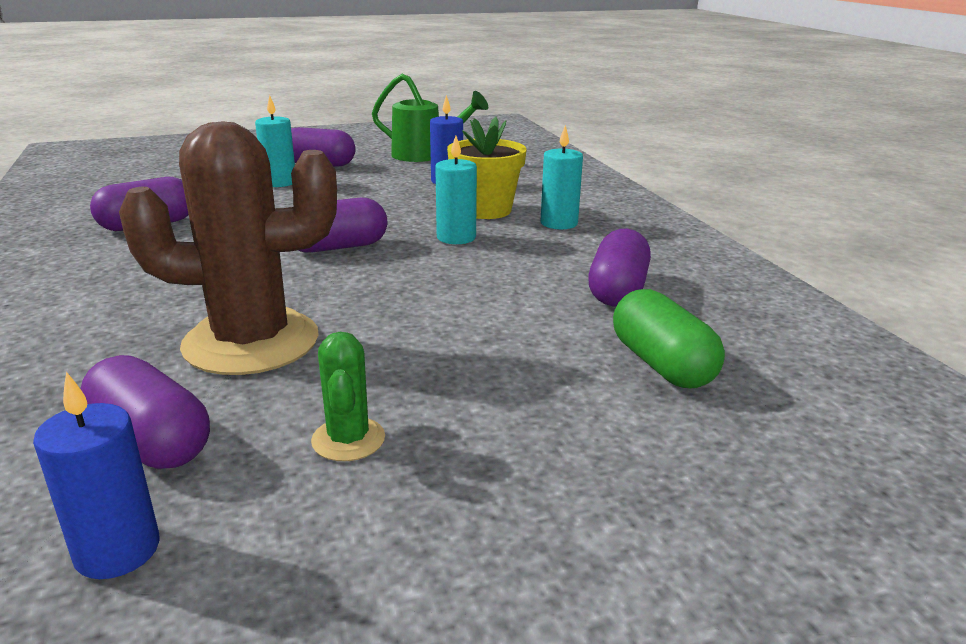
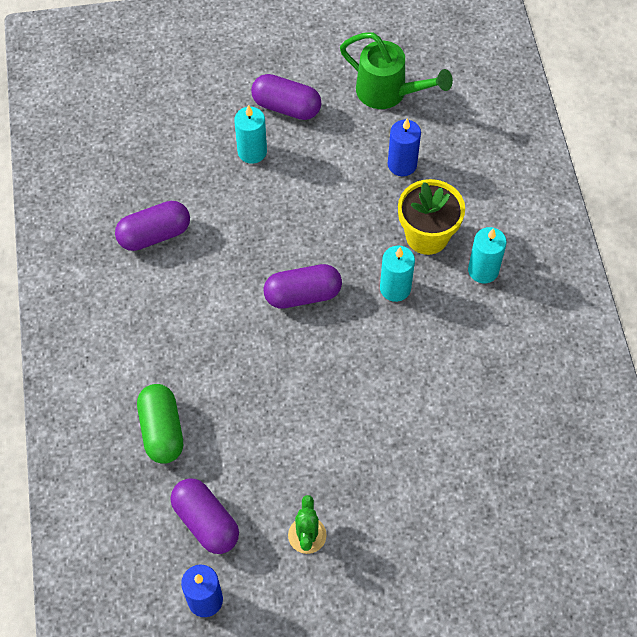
camera: 10 degrees right, 35 degrees up
(251, 342) = (249, 428): brown cactus -> none
(617, 290) = (498, 391): purple capsule -> none
(662, 364) = (497, 488): green capsule -> green capsule (162, 430)

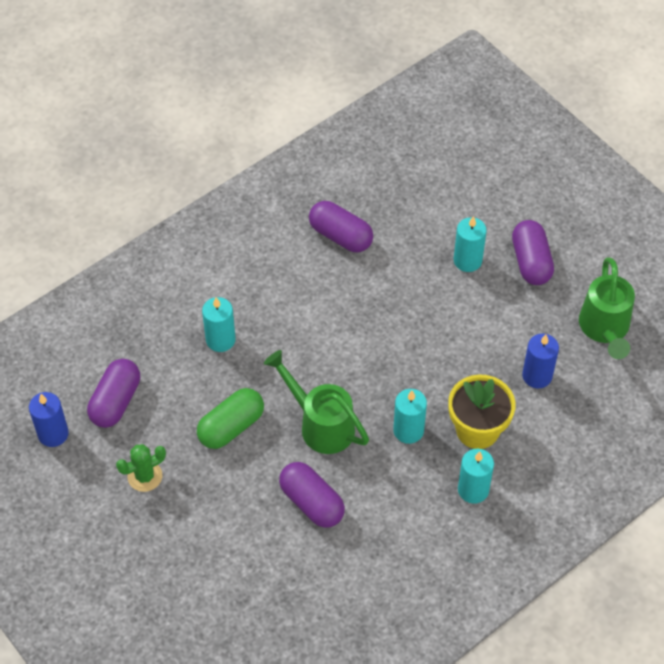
camera: 60 degrees right, 5 degrees down
(162, 430) = (173, 332): green capsule -> green capsule (231, 427)
(198, 393) = (220, 340): none -> turquoise candle
(302, 295) = (356, 366): purple capsule -> purple capsule (312, 502)
(345, 354) = (321, 424): none -> green watering can

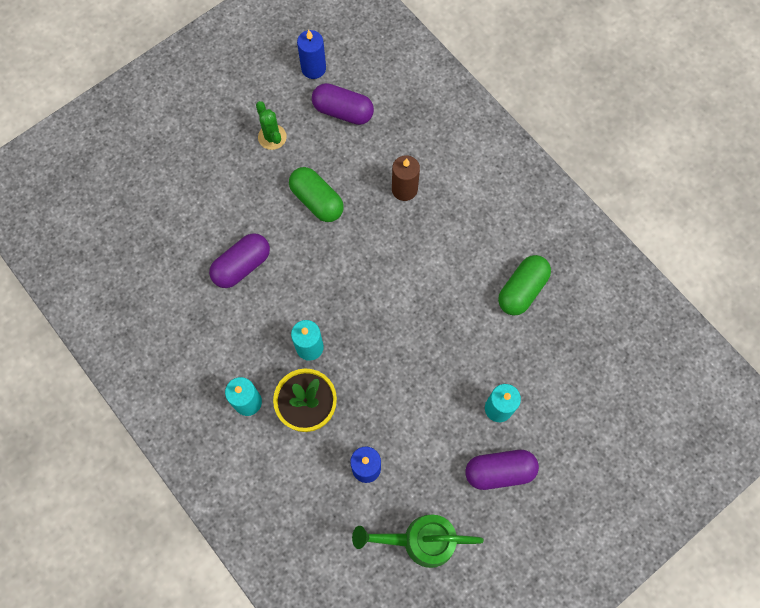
camera: 90 degrees right, 15 degrees up
(220, 340) = (404, 189): turquoise candle -> brown candle
(321, 424) = (317, 273): green watering can -> none
(340, 236) = (522, 290): purple capsule -> green capsule

